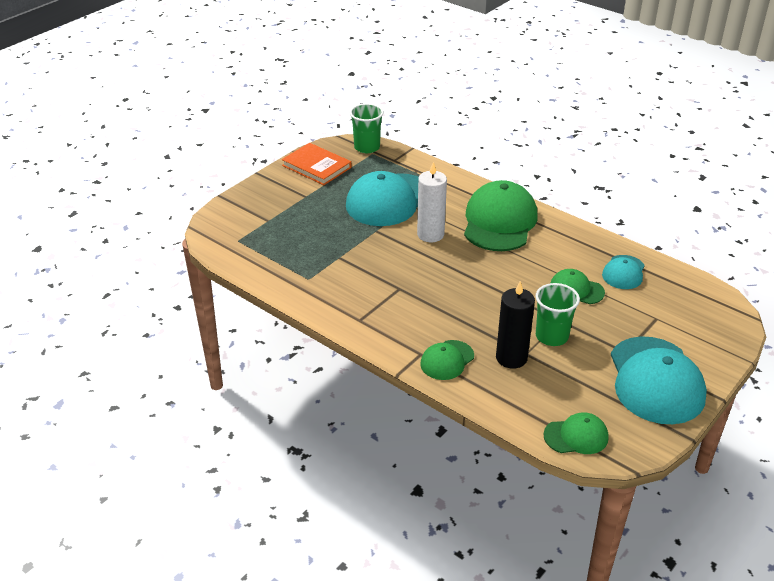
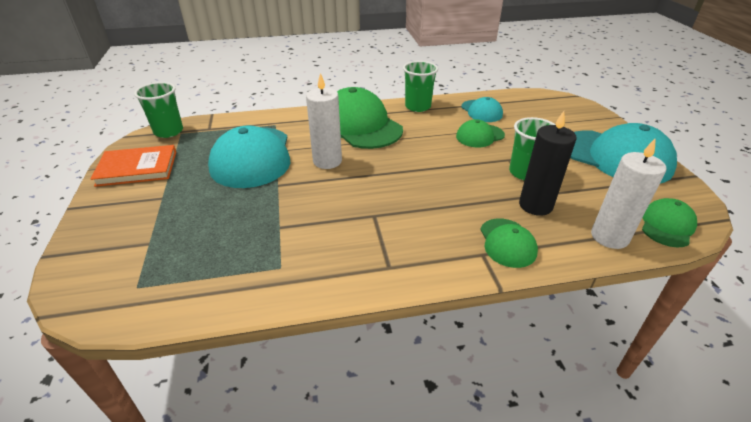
camera: 50 degrees left, 0 degrees up
(519, 408) = (609, 237): none -> white candle
(575, 234) = (418, 107): none -> green cup

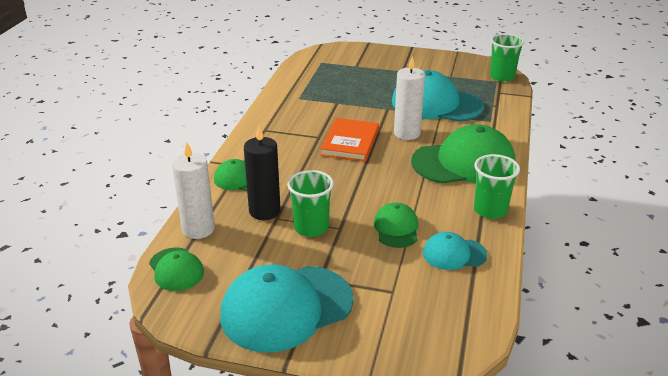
camera: 115 degrees right, 5 degrees down
(137, 168) = (447, 65): orange book -> orange book (350, 142)

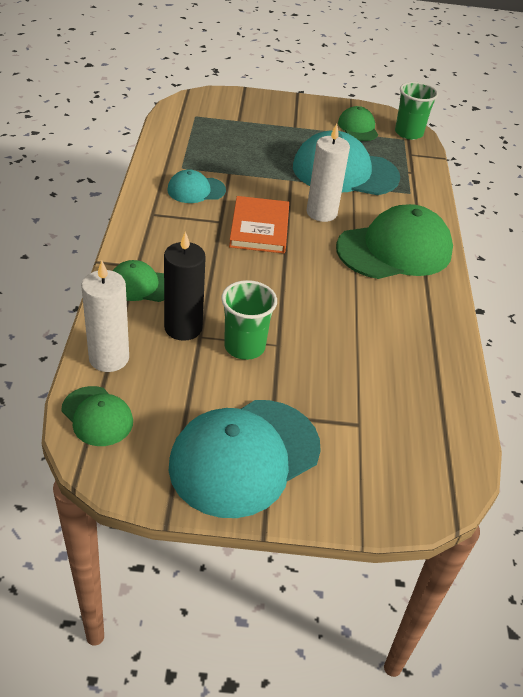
camera: 15 degrees left, 10 degrees up
(396, 228) = (342, 341): green cap -> green cap (358, 128)
(454, 254) = (413, 370): turquoise cap -> turquoise cap (196, 190)
(490, 210) = (438, 311): green cup -> none

